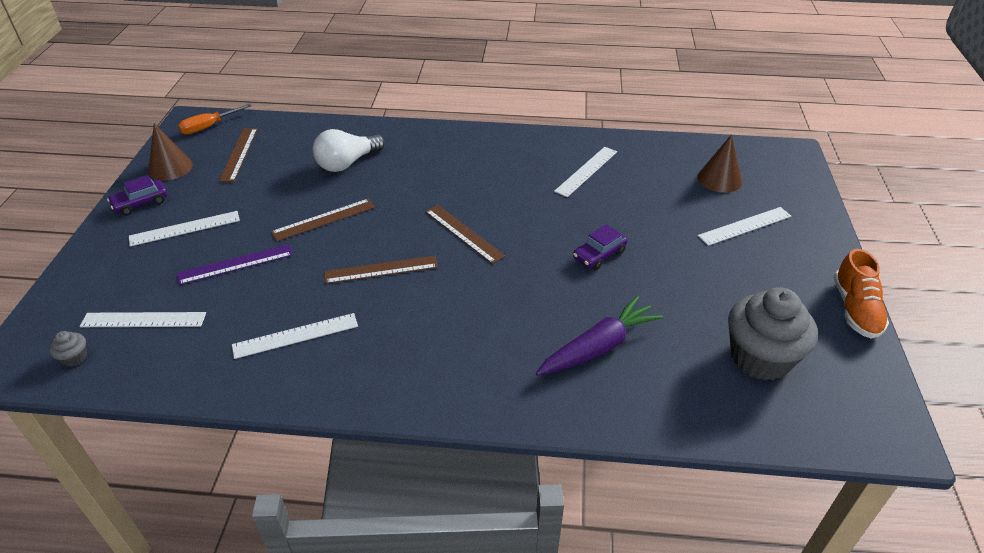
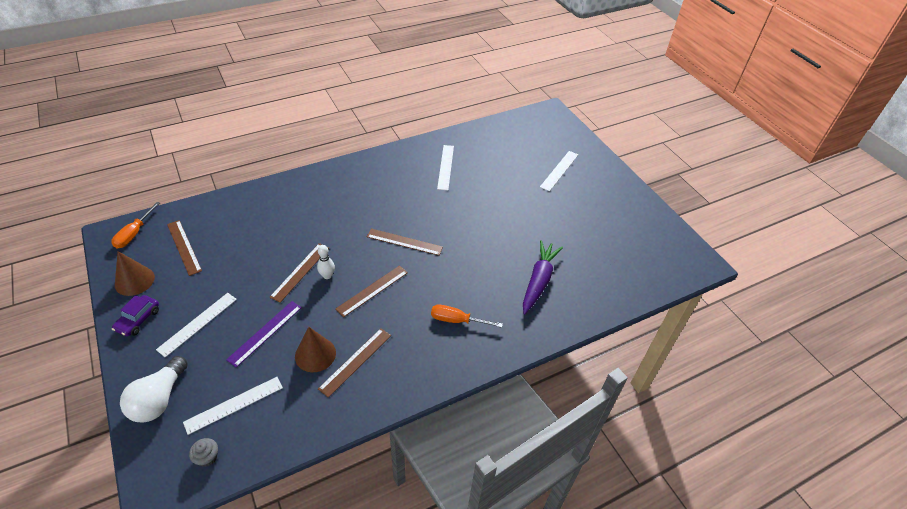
camera: 35 degrees left, 5 degrees up
(295, 336) = (355, 361): white ruler -> brown ruler
(347, 163) = (278, 222): white light bulb -> white light bulb (159, 399)
(347, 235) = (327, 276): none -> white bowling pin
(449, 345) = (456, 320): none -> orange screwdriver
(599, 255) = (496, 222): purple car -> none
(719, 179) = (525, 144): brown cone -> brown cone (315, 354)
(760, 358) = (620, 249): grey cupcake -> none
(855, 309) = (644, 200): orange shoe -> none

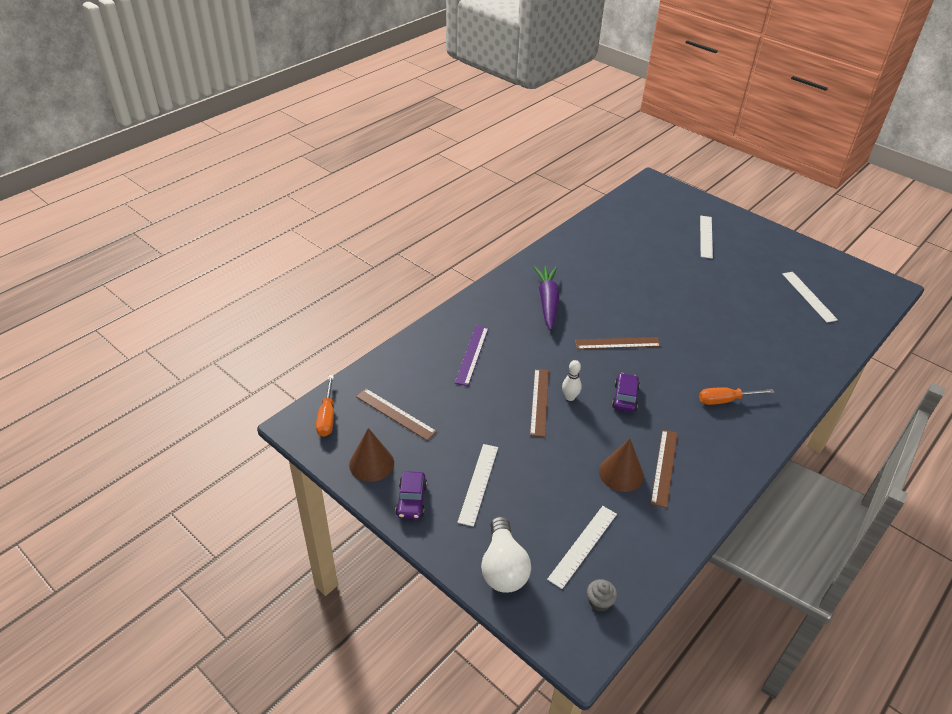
camera: 20 degrees left, 5 degrees down
(265, 333) = (555, 470): purple ruler -> purple ruler (472, 354)
(372, 290) = (625, 397): brown ruler -> purple car
(445, 167) = (597, 261): white ruler -> white ruler (808, 296)
(539, 281) = (768, 343): purple carrot -> purple carrot (547, 302)

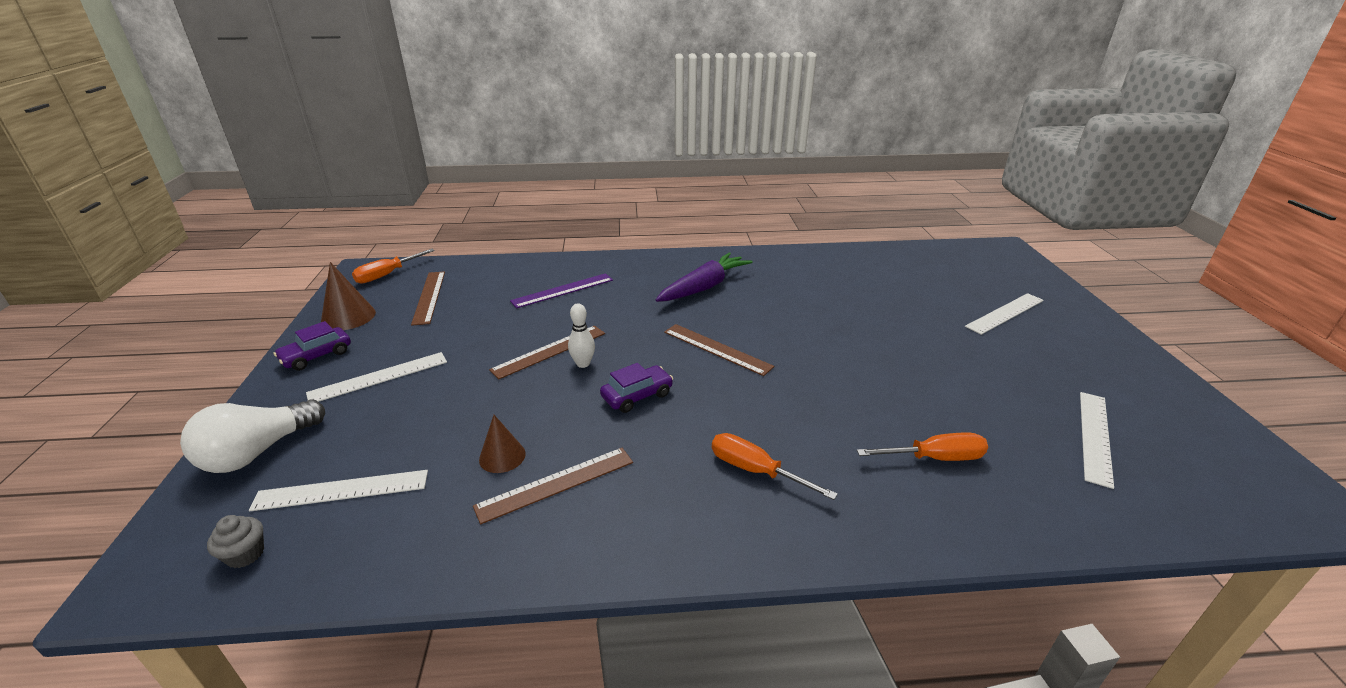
camera: 45 degrees right, 10 degrees down
(621, 473) = (502, 456): brown cone -> brown cone, size x0.66
(774, 346) = (935, 458): none -> orange screwdriver

